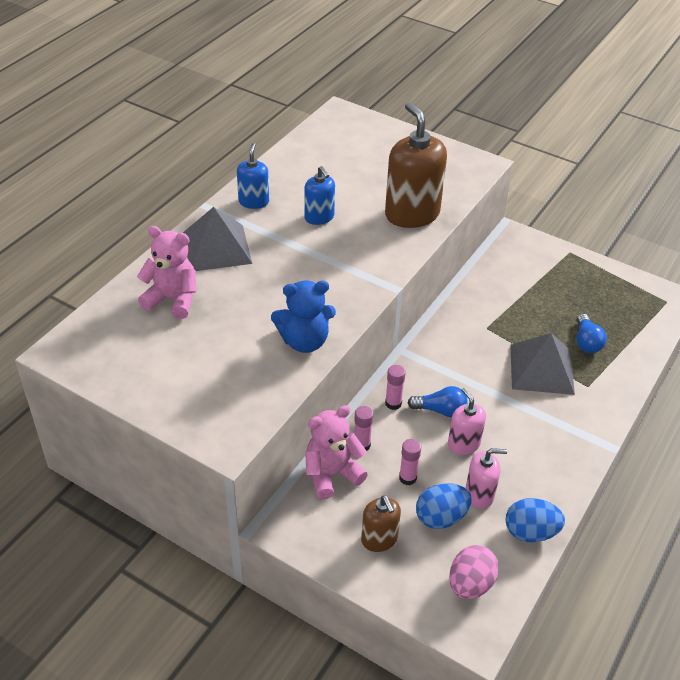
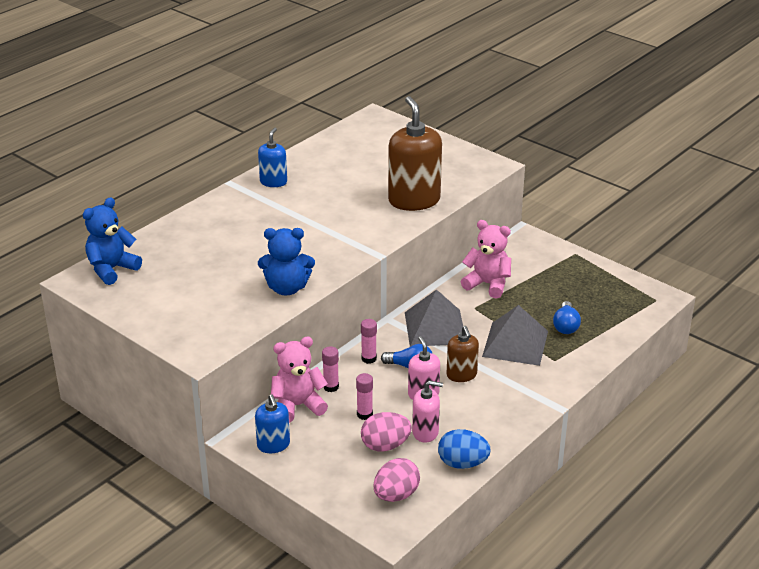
camera: 10 degrees right, 10 degrees down
(97, 333) = (112, 269): none -> blue teddy bear
(173, 299) = (182, 250): pink teddy bear -> pink teddy bear (487, 284)
(217, 247) = (231, 214): grey pyramid -> grey pyramid (435, 327)
(319, 217) = (328, 197): blue soap dispenser -> blue soap dispenser (273, 445)
(379, 539) = (325, 456): brown soap dispenser -> brown soap dispenser (461, 375)
(441, 517) = (385, 445): blue egg -> pink egg

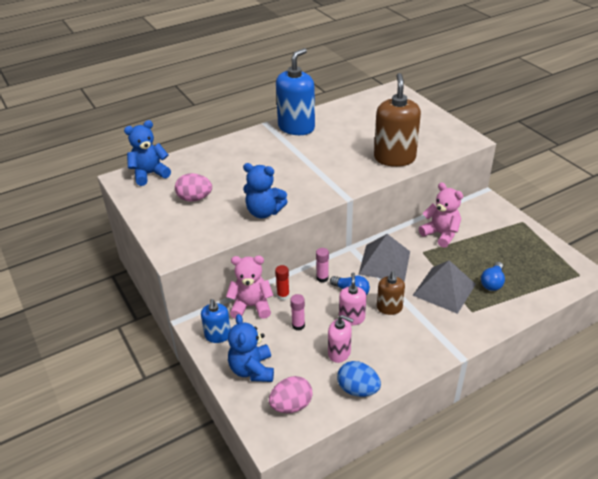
camera: 20 degrees right, 5 degrees up
(273, 182) = (296, 127): blue soap dispenser -> blue soap dispenser, size x1.85
(331, 387) = (283, 296): pink glue stick -> red glue stick
(333, 471) = (252, 370): none -> blue teddy bear
(385, 445) = (302, 357): pink egg -> pink egg (195, 198)

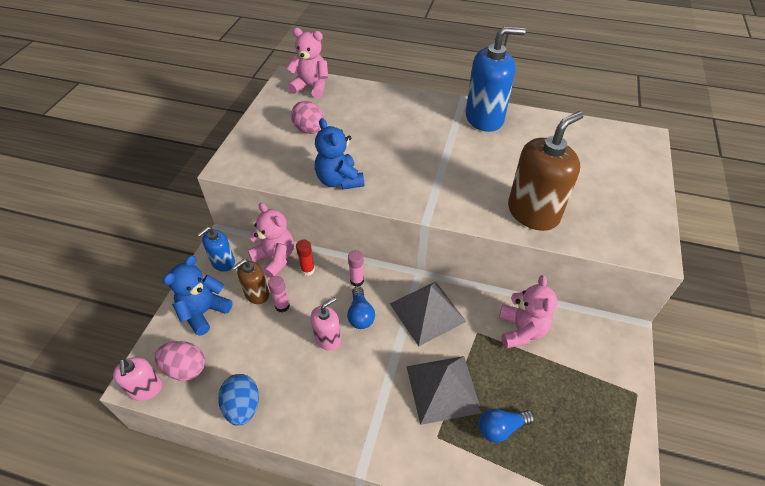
camera: 45 degrees right, 10 degrees up
(149, 174) = (311, 87): blue teddy bear -> pink teddy bear
(339, 353) = (276, 360): pink soap dispenser -> pink soap dispenser (146, 389)
(389, 308) = (369, 359): brown soap dispenser -> brown soap dispenser (257, 294)

